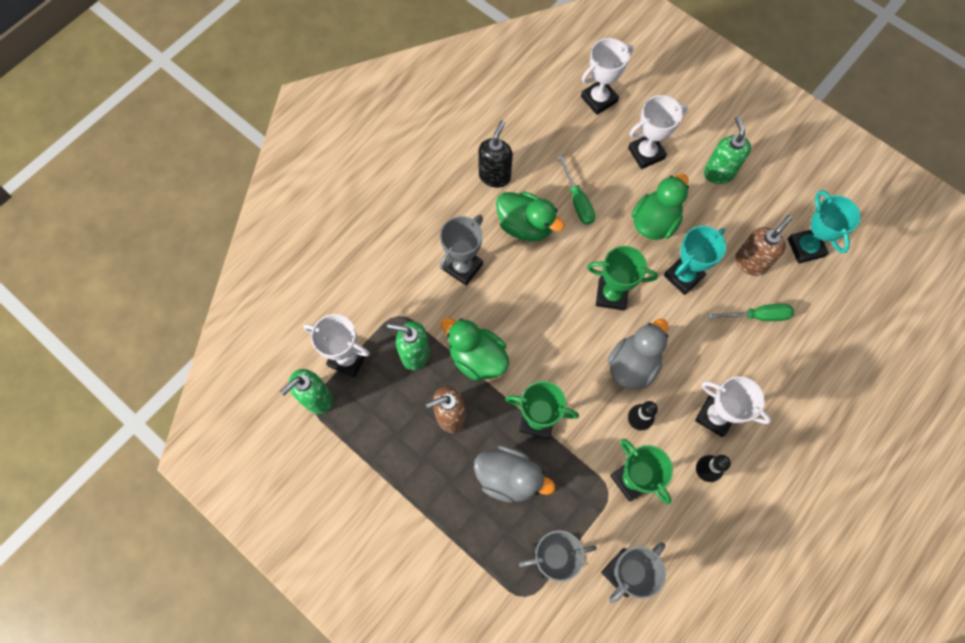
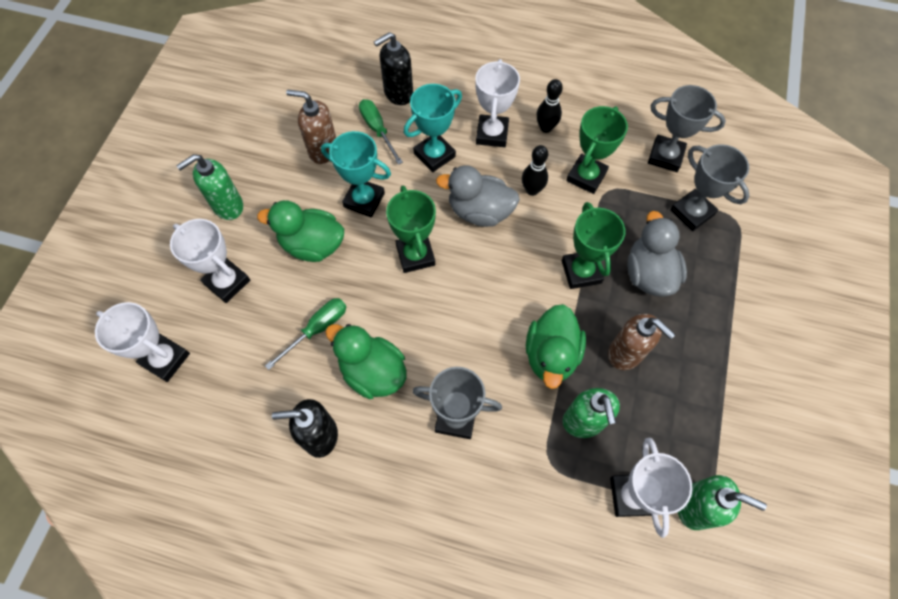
camera: 115 degrees left, 5 degrees down
(525, 226) = (372, 372): green duck -> green duck turned 60 degrees counterclockwise
(796, 351) = (398, 94): none -> black soap dispenser
(805, 247) = (287, 113): turquoise trophy -> turquoise trophy (434, 155)

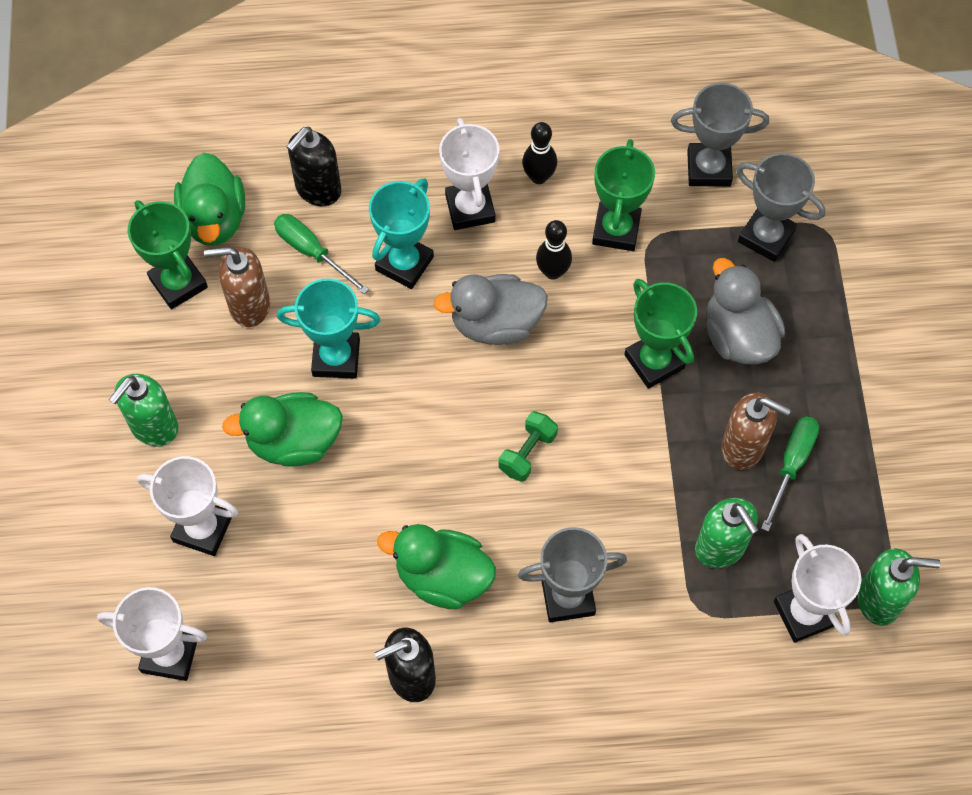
camera: 20 degrees left, 0 degrees up
(317, 329) = (349, 548): green screwdriver -> green screwdriver (791, 464)
(415, 255) = (435, 410): green trophy -> green trophy (178, 283)
(467, 305) = (527, 453): none -> green dumbbell
(551, 355) = (654, 480): green duck -> green duck (214, 219)

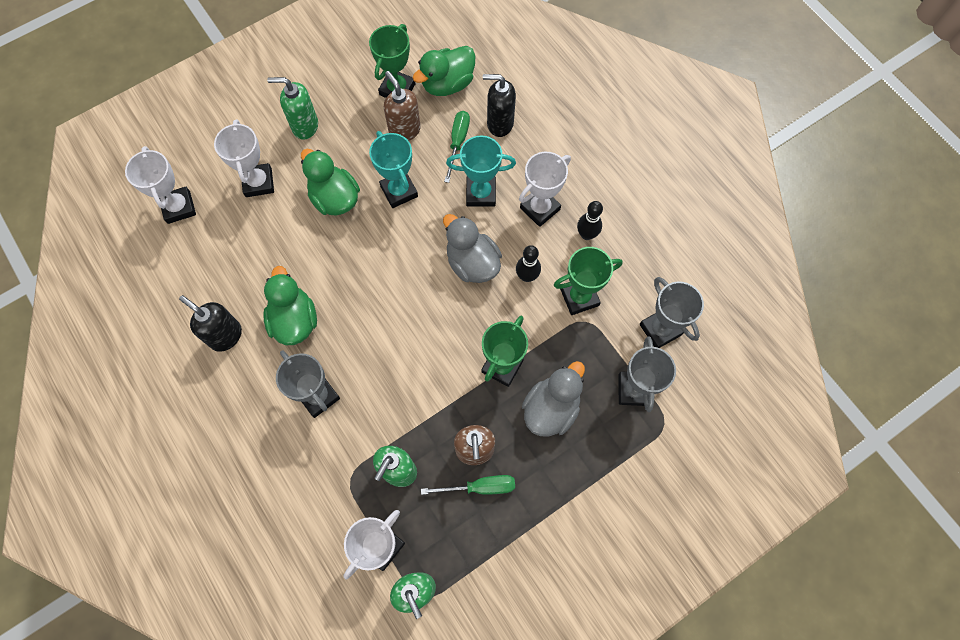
camera: 60 degrees right, 5 degrees up
(527, 453) = (398, 325): green dumbbell -> none

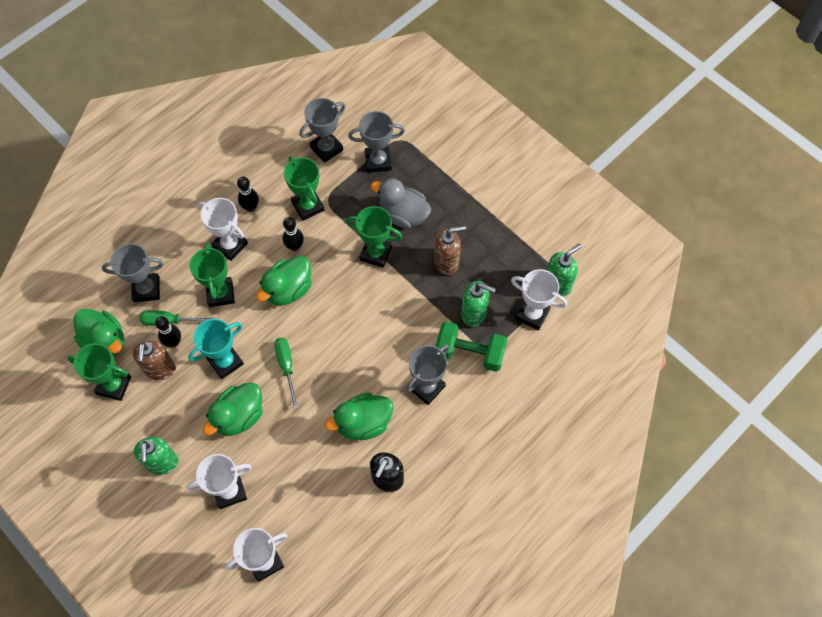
camera: 100 degrees left, 5 degrees down
(348, 455) = (470, 353): none -> green dumbbell
(404, 130) = (160, 369): brown soap dispenser -> brown soap dispenser turned 45 degrees counterclockwise
(433, 144) = (173, 342): none -> black bowling pin
(472, 263) = (288, 289): grey duck -> green duck
(480, 487) = (473, 254): green screwdriver -> green screwdriver (286, 367)
(481, 193) = (220, 293): turquoise trophy -> green trophy
(499, 124) = (146, 289): black soap dispenser -> grey trophy

